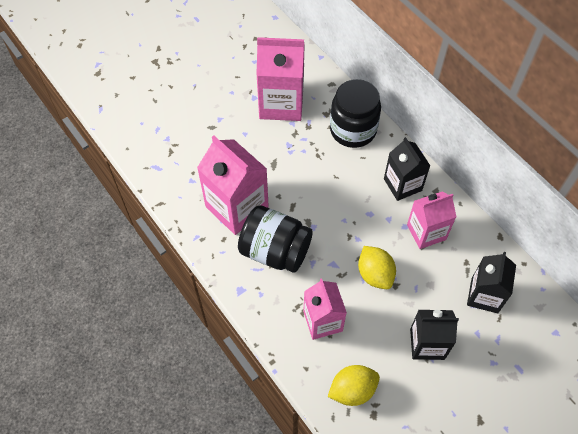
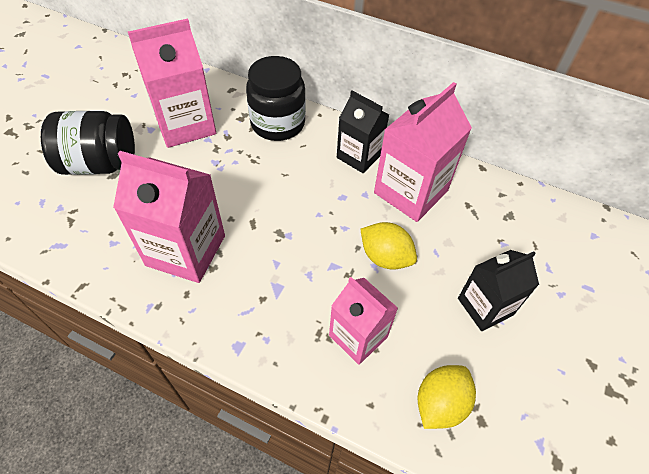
camera: 30 degrees left, 5 degrees down
(275, 251) = (258, 280): black jar -> black jar (100, 164)
(426, 232) = (410, 192): pink carton -> pink carton, size x1.55
(484, 295) = (506, 229): black carton -> none

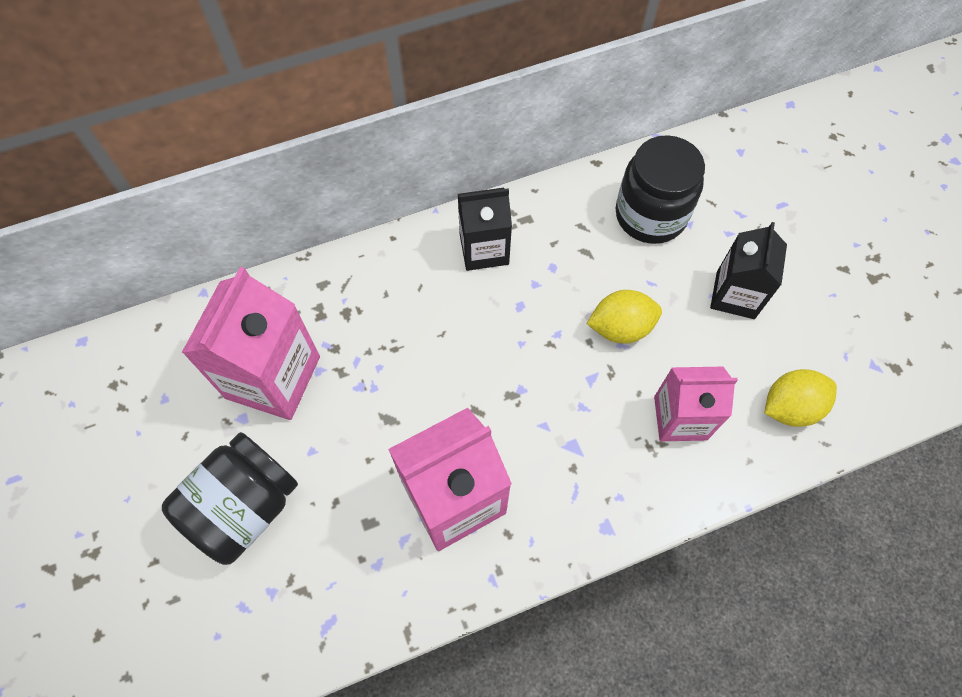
camera: 45 degrees left, 10 degrees up
(278, 123) = (366, 286): black jar -> black jar (650, 215)
(410, 192) = (569, 244): pink carton -> none
(440, 403) = (790, 407): yellow lemon -> yellow lemon turned 75 degrees clockwise

